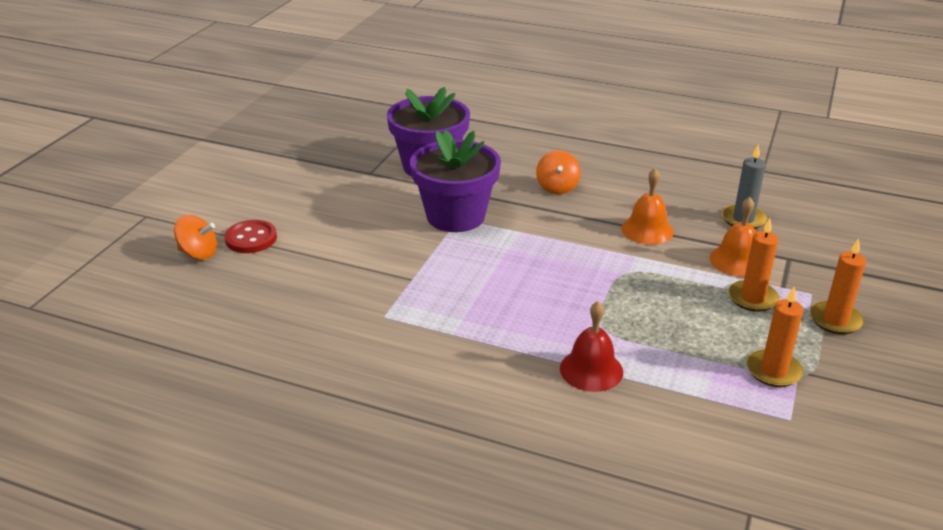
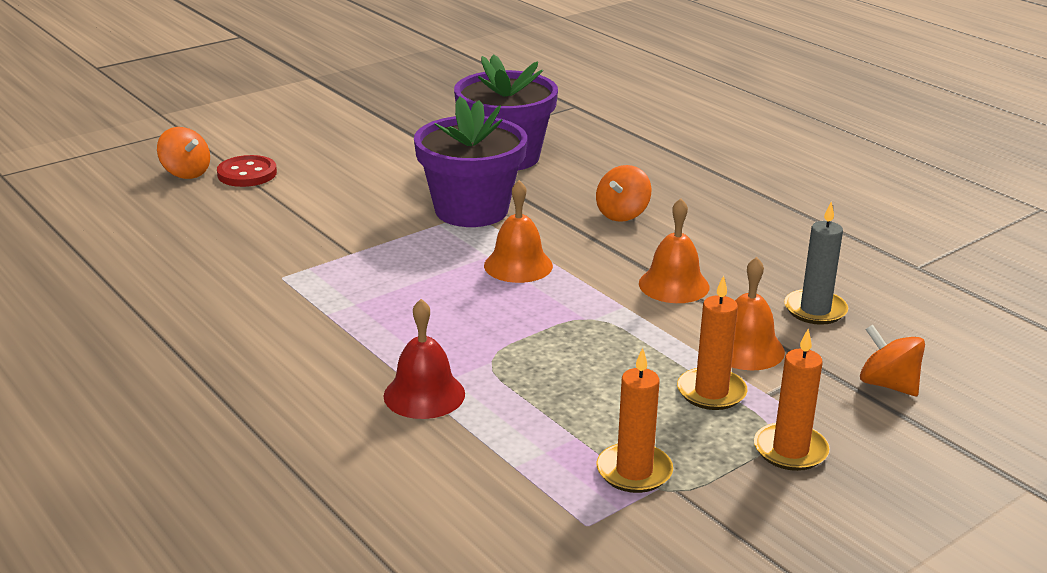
camera: 30 degrees right, 5 degrees down
(536, 249) = (518, 265): none -> orange bell
(834, 256) = (888, 385): none -> orange spinning top

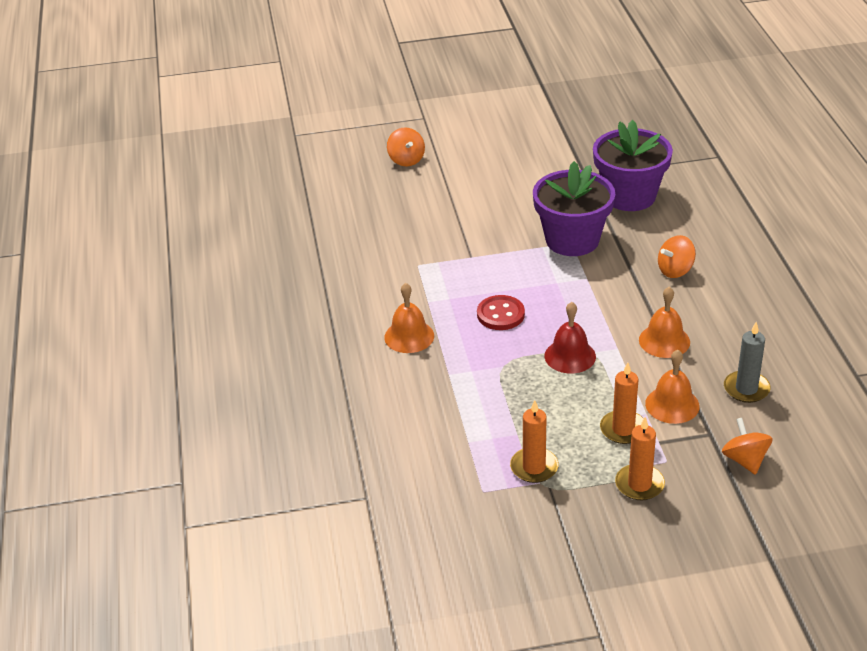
camera: 30 degrees right, 10 degrees up
(247, 174) = (444, 170): red button -> red button (500, 314)
(424, 394) = (449, 377): red bell -> red bell (570, 356)
(518, 265) = (571, 296): orange bell -> orange bell (409, 336)

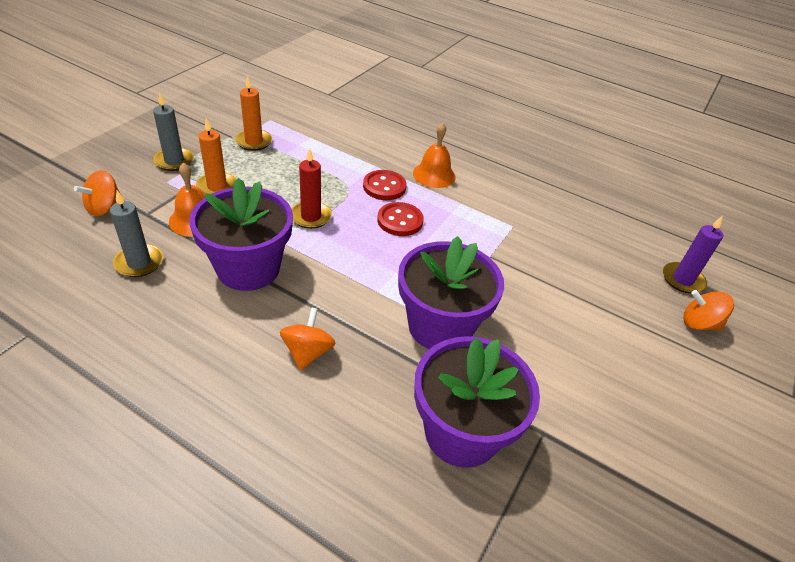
camera: 125 degrees right, 5 degrees up
(366, 178) = (682, 280): none -> purple candle
(471, 349) = (384, 187): none -> red button
(570, 356) = (311, 217): red bell -> red candle
(639, 484) = (174, 161): orange candle -> grey candle
(664, 341) = (248, 268): orange bell -> purple flower pot
(745, 460) = (104, 208): orange spinning top -> orange spinning top turned 105 degrees clockwise

